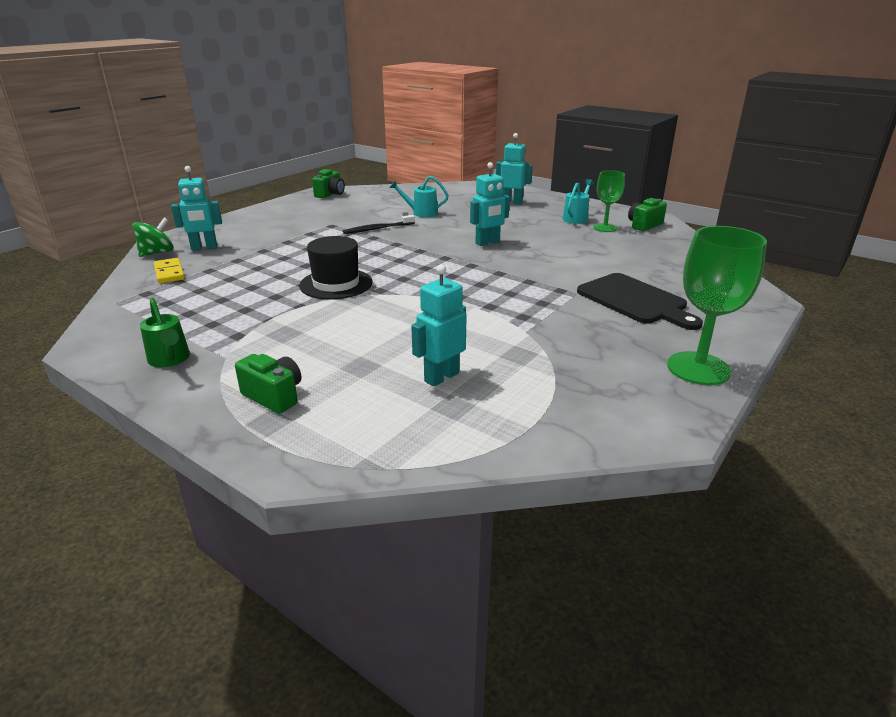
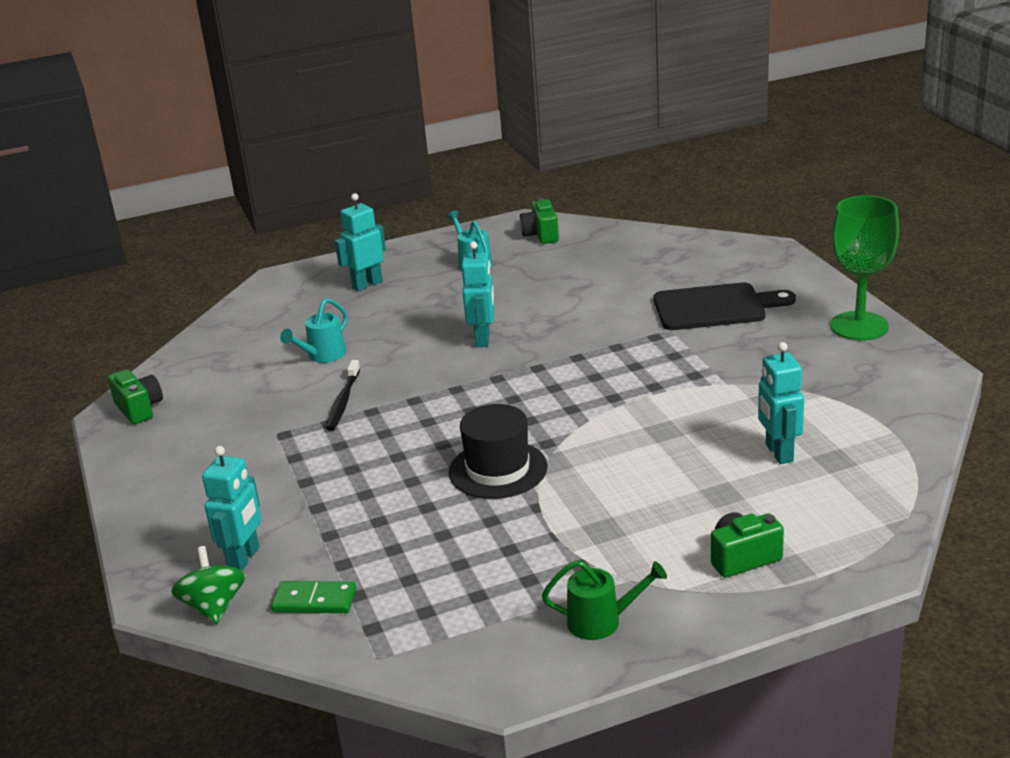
camera: 55 degrees left, 0 degrees up
(169, 273) = (314, 601): yellow domino -> green domino
(605, 228) = (521, 258): green goblet -> none

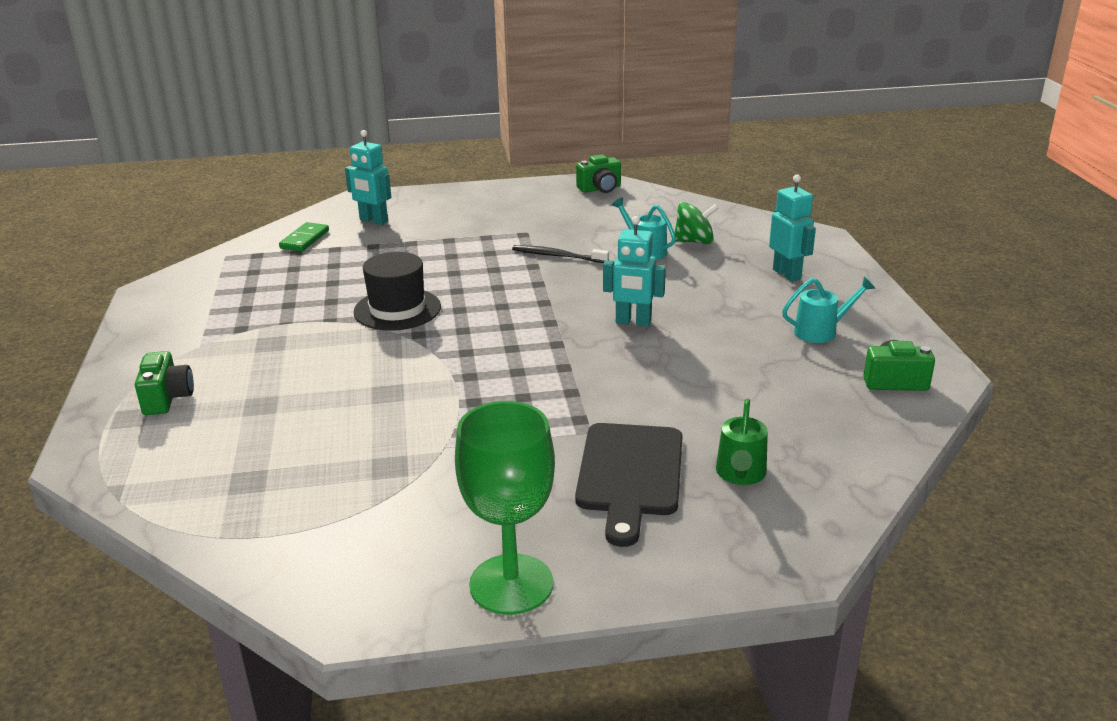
camera: 100 degrees right, 0 degrees up
(214, 606) = (332, 212): green spinning top -> green spinning top (694, 241)
(602, 621) = (169, 329): green watering can -> green watering can (740, 475)
(778, 453) = (292, 450): turquoise robot -> none

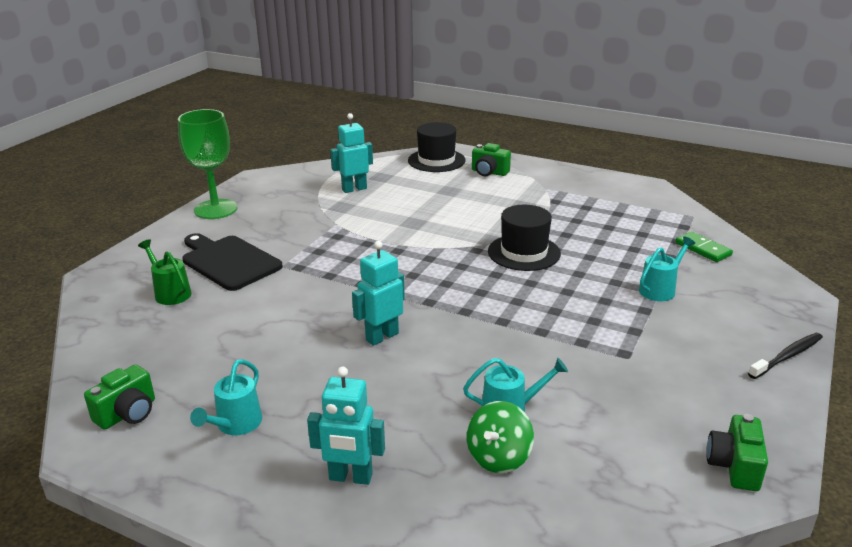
camera: 125 degrees right, 0 degrees up
(140, 458) = (436, 160): none -> black hat
(373, 220) = (727, 287): turquoise robot -> turquoise robot (354, 189)
(405, 241) = (660, 289): none -> turquoise watering can
(557, 256) = (550, 352): black toothbrush -> black toothbrush (787, 356)

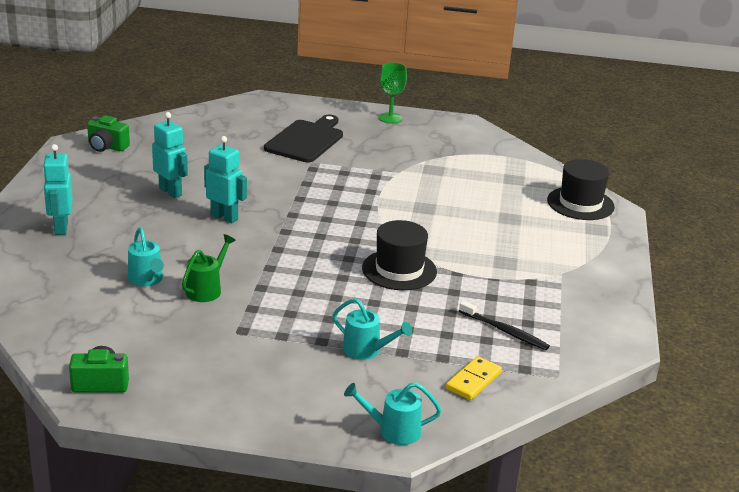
camera: 70 degrees right, 0 degrees up
(170, 292) = (250, 129): green watering can -> green watering can (207, 289)
(215, 209) = (390, 118): green goblet -> green goblet, size x0.62
(235, 425) = (103, 182): turquoise watering can -> turquoise watering can (393, 431)
(354, 189) = (475, 170): turquoise robot -> turquoise robot (171, 191)
(489, 172) = (575, 236): green camera -> none
(498, 457) = (91, 279): green spinning top -> none
(703, 249) = (473, 381): green domino -> yellow domino
(787, 356) = (271, 424): black toothbrush -> black toothbrush (505, 331)

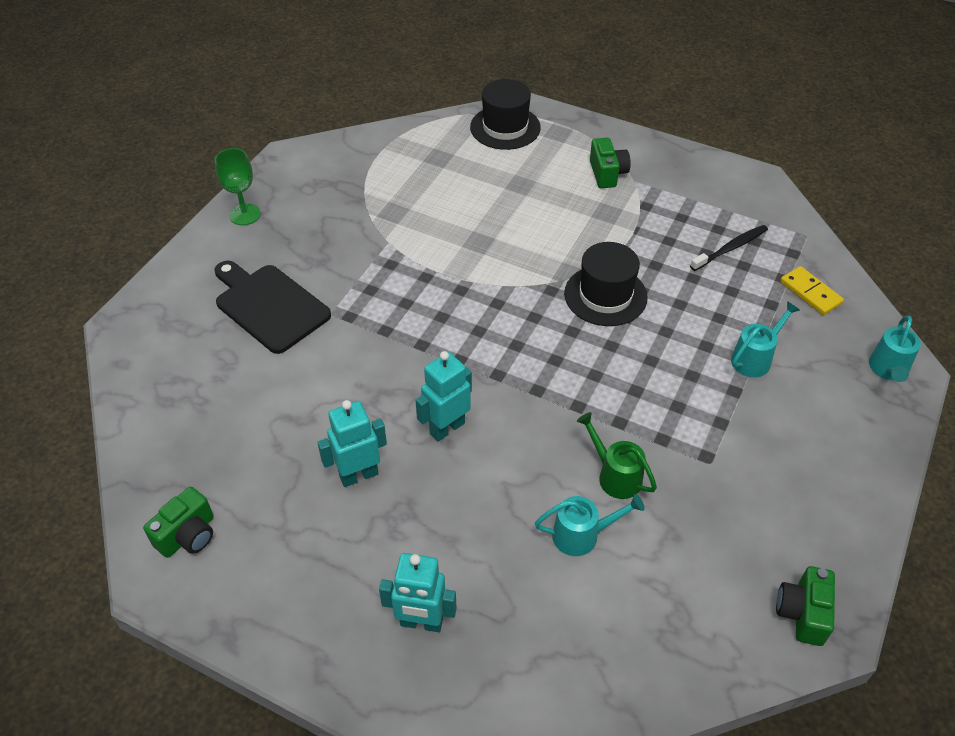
camera: 70 degrees left, 20 degrees up
(559, 258) = (607, 173): none -> green camera

